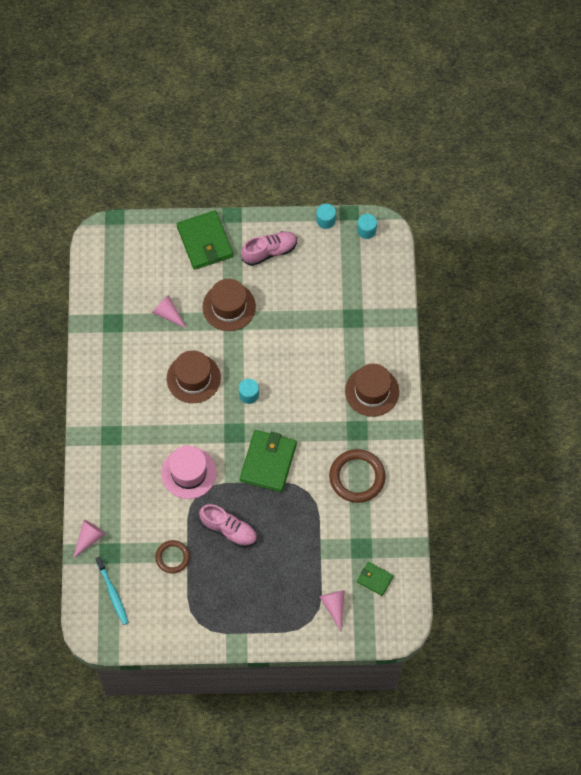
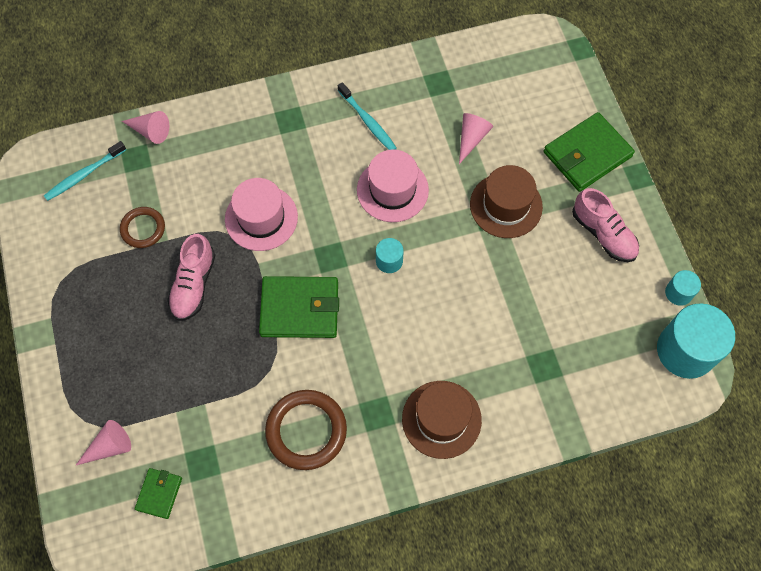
camera: 75 degrees right, 0 degrees up
(130, 381) = (367, 121): none -> turquoise toothbrush
(193, 378) = (392, 190): brown hat -> pink hat
(366, 230) = (685, 350): turquoise cylinder -> turquoise cylinder, size x2.08

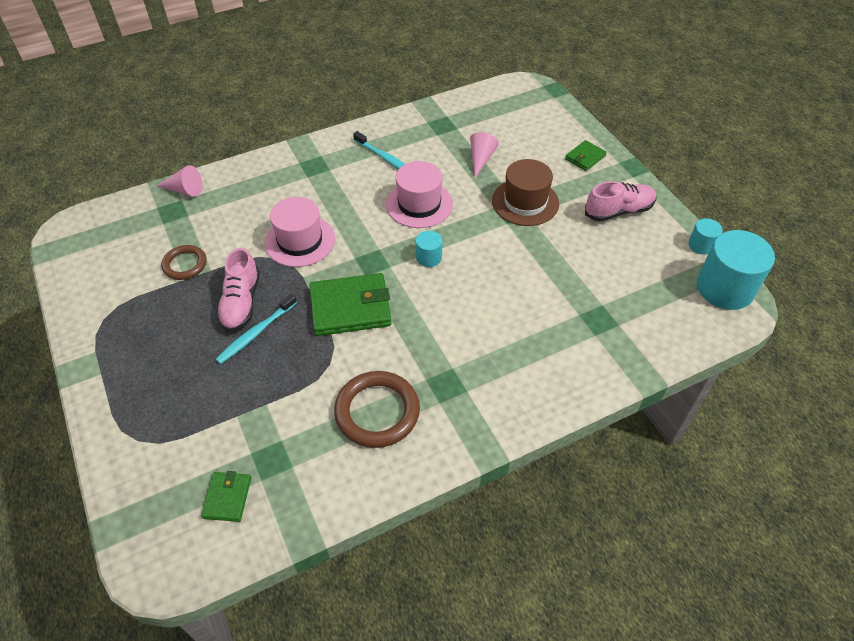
camera: 10 degrees left, 15 degrees down
(84, 174) = (122, 230): turquoise toothbrush -> turquoise toothbrush (256, 333)
(109, 447) = (167, 460): pink cone -> none
(441, 419) = (512, 380): brown hat -> none
(587, 154) = (585, 157): green wallet -> green wallet, size x0.52
(603, 234) = (618, 211): pink shoe -> pink shoe turned 60 degrees counterclockwise

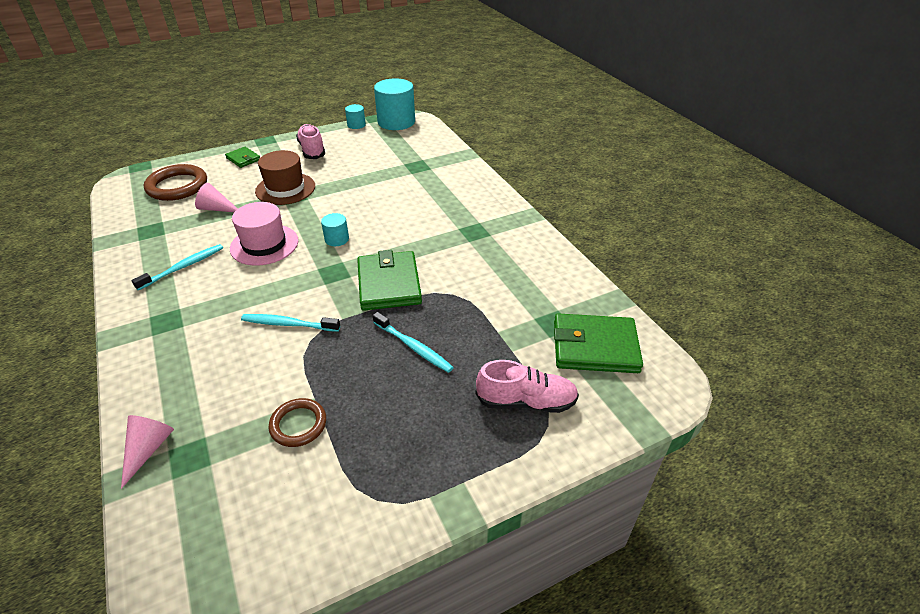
camera: 90 degrees left, 10 degrees down
(227, 498) = (595, 347): green wallet -> green wallet, size x1.91
(241, 303) = (370, 363): pink shoe -> pink shoe (526, 401)
(300, 241) = (289, 324): pink hat -> turquoise toothbrush
(377, 412) = (501, 265): brown ring -> brown ring (177, 186)

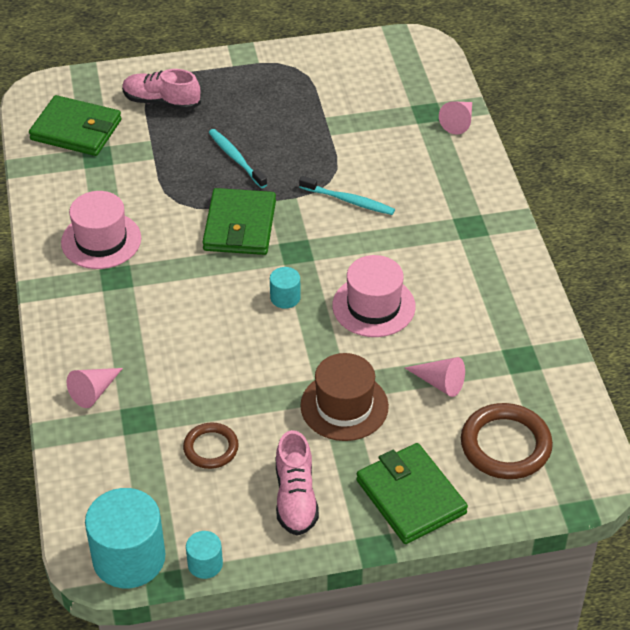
camera: 165 degrees left, 5 degrees up
(183, 267) = (467, 290): turquoise toothbrush -> none
(243, 159) = (411, 497): green wallet -> green wallet, size x1.91
(298, 424) = (344, 118): brown ring -> brown ring (211, 448)
(451, 173) = (94, 391): none -> pink cone
(502, 253) = (101, 240): none -> pink hat

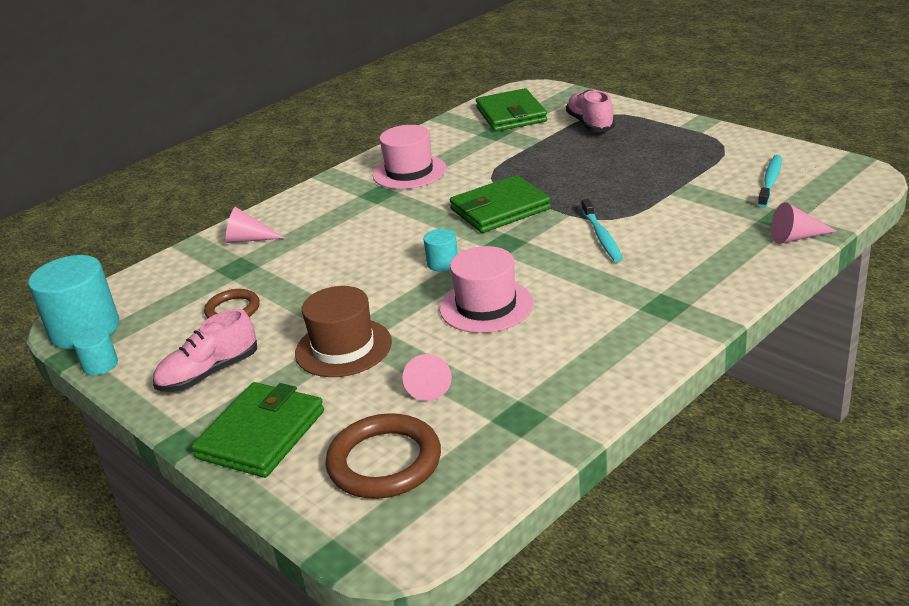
camera: 60 degrees right, 15 degrees down
(236, 159) = (574, 174): turquoise toothbrush -> turquoise toothbrush (770, 182)

